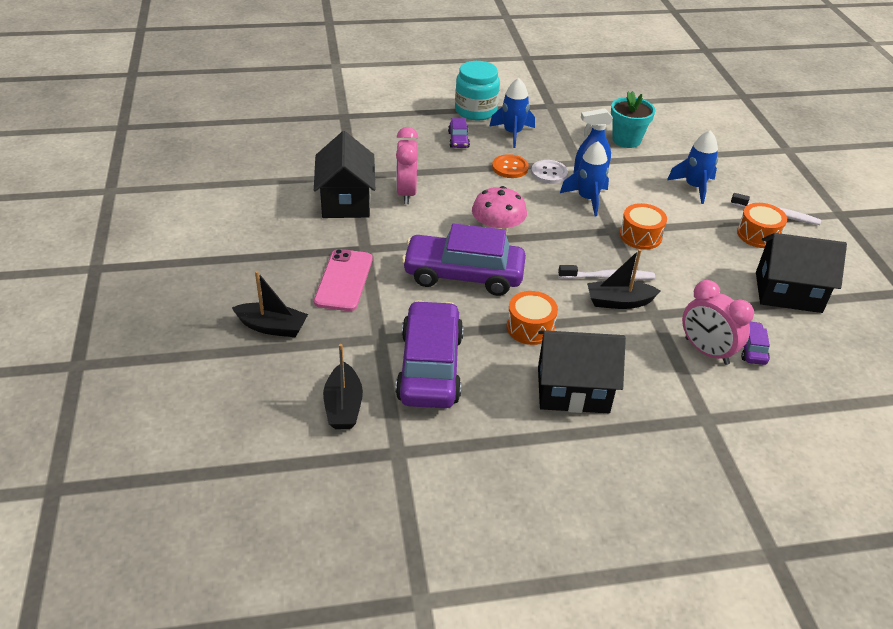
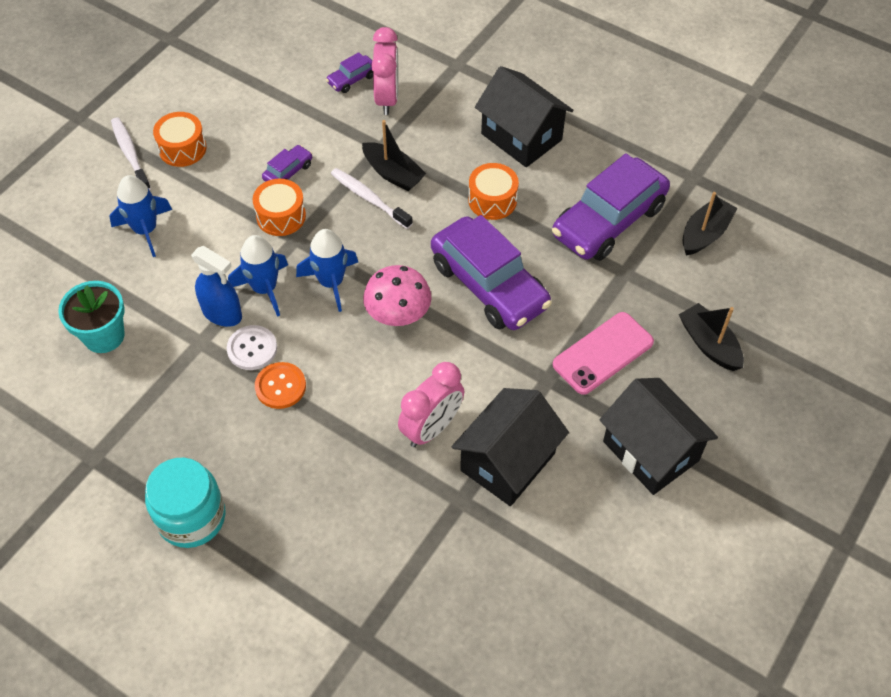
camera: 135 degrees left, 15 degrees up
(458, 140) = (278, 475): purple car -> purple car (288, 172)
(512, 133) = (205, 440): blue rocket -> blue rocket (331, 282)
(788, 292) = (252, 93): black house -> black house (650, 451)

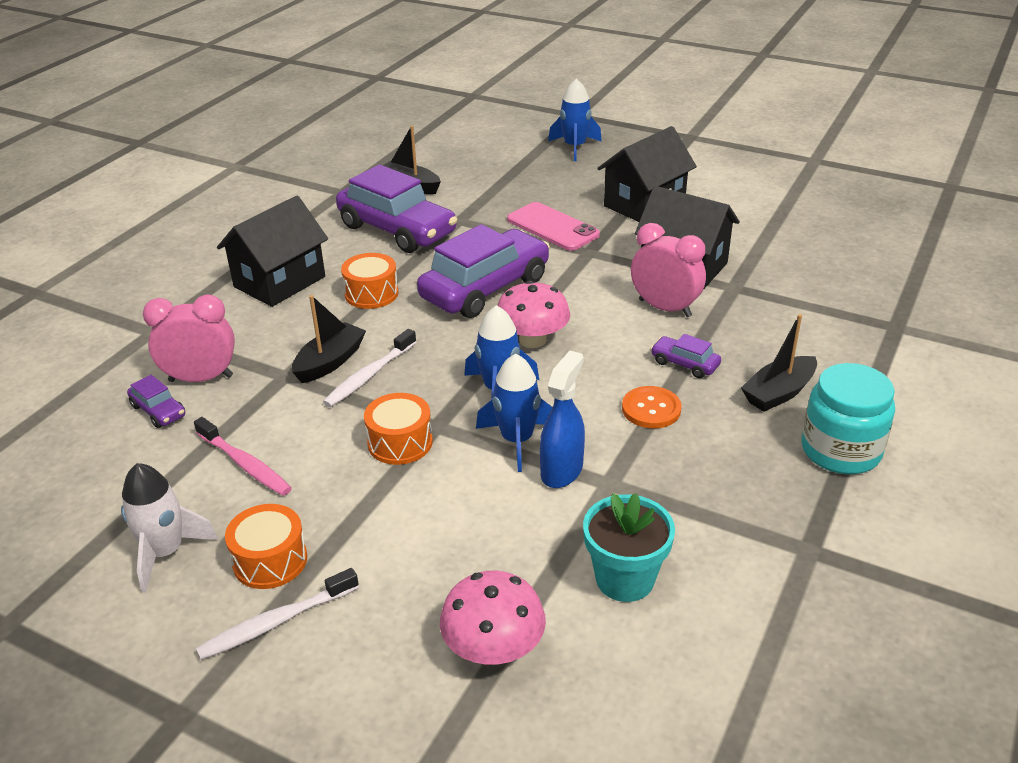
camera: 95 degrees left, 20 degrees down
(72, 258) = (493, 648): none -> pink mushroom
(146, 230) = (432, 572): blue rocket -> blue rocket (574, 147)
(205, 98) = (165, 552): none -> white rocket
(252, 349) = (607, 438): white button -> none
(280, 130) = (244, 464): none -> pink toothbrush
(288, 172) = (323, 446): purple car -> purple car (684, 364)
(709, 344) = (530, 183): black boat -> black boat (778, 393)

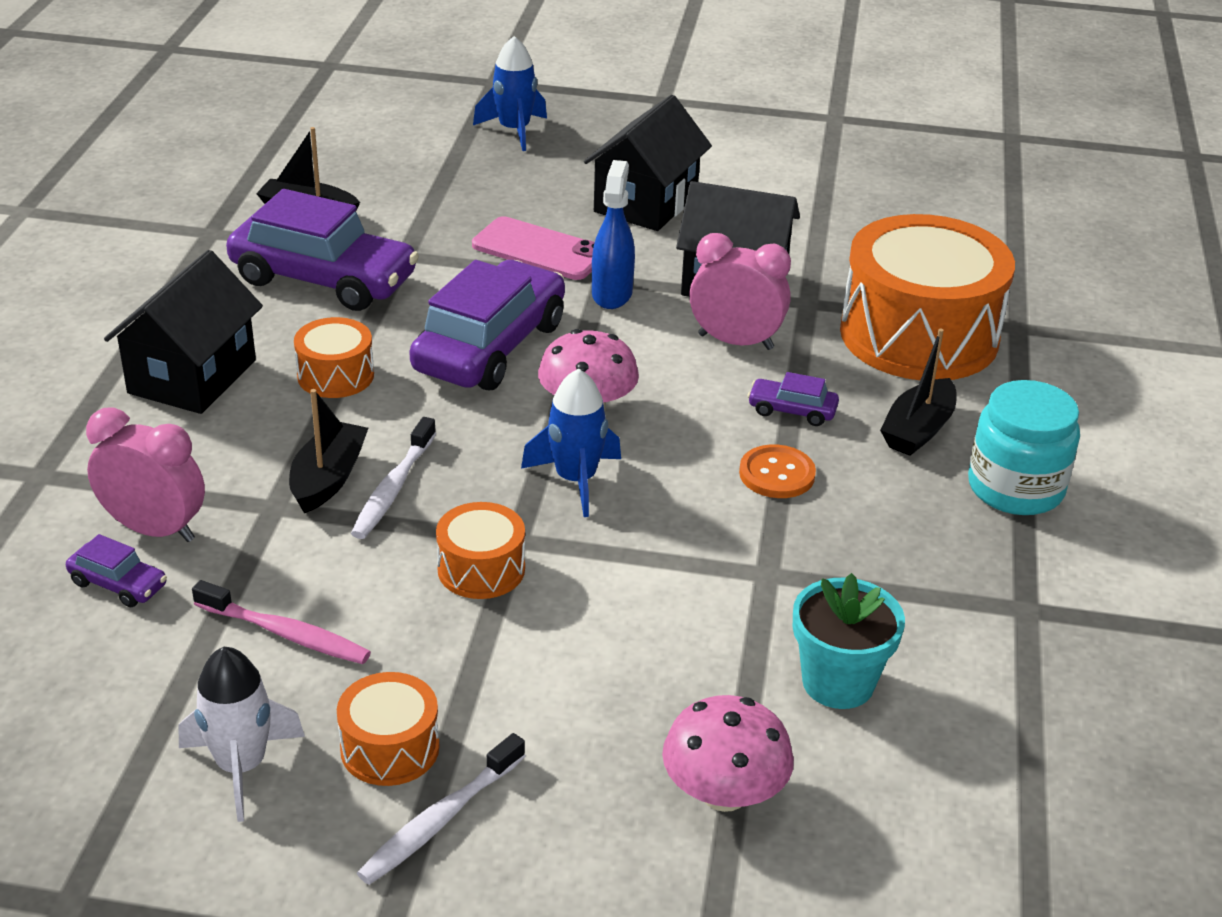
camera: 20 degrees left, 0 degrees up
(201, 378) = (154, 530): pink clock -> pink clock turned 45 degrees clockwise
(517, 440) = (630, 541): blue rocket -> none
(562, 470) = (704, 568): blue spray bottle -> blue spray bottle (612, 294)
(811, 322) = (919, 335): none -> orange drum

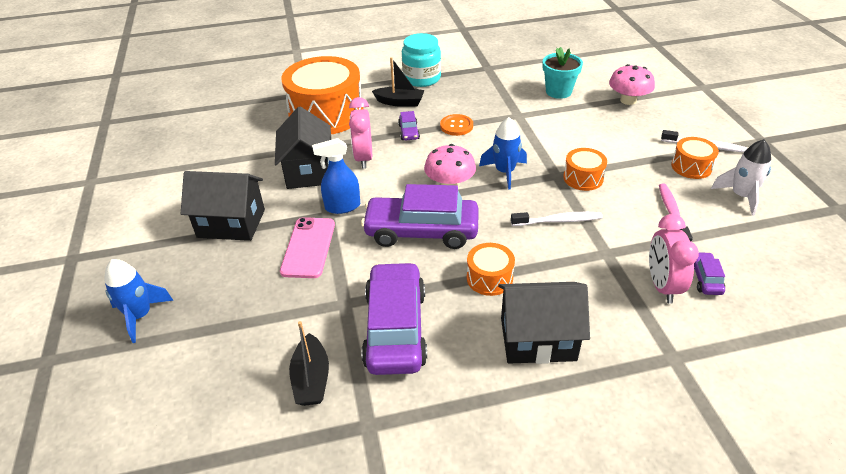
camera: 110 degrees left, 5 degrees up
(328, 478) = (571, 244): black boat -> none

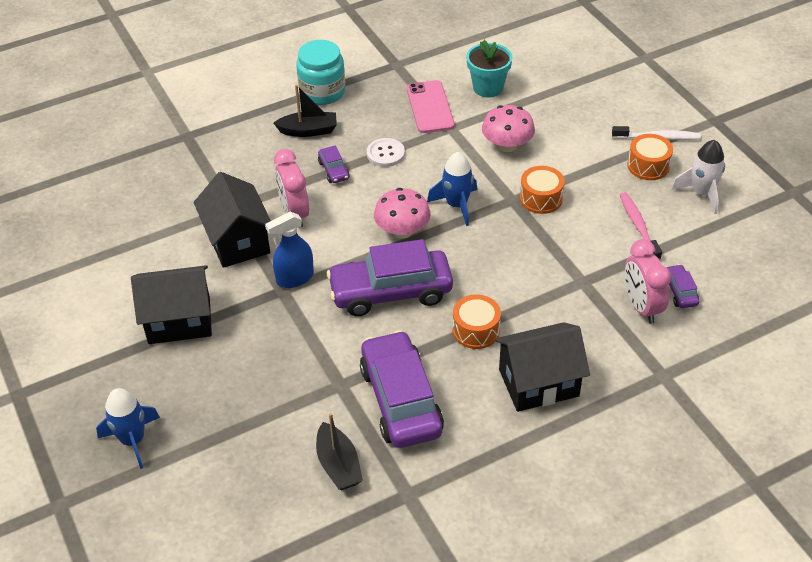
camera: 15 degrees left, 5 degrees up
(308, 247) = (278, 332): pink phone -> pink phone (430, 107)
(326, 114) = (226, 161): orange drum -> none
(456, 126) = (385, 153): orange button -> white button
(558, 221) = (527, 254): white toothbrush -> none
(628, 100) = (567, 88): pink mushroom -> pink mushroom (507, 145)

